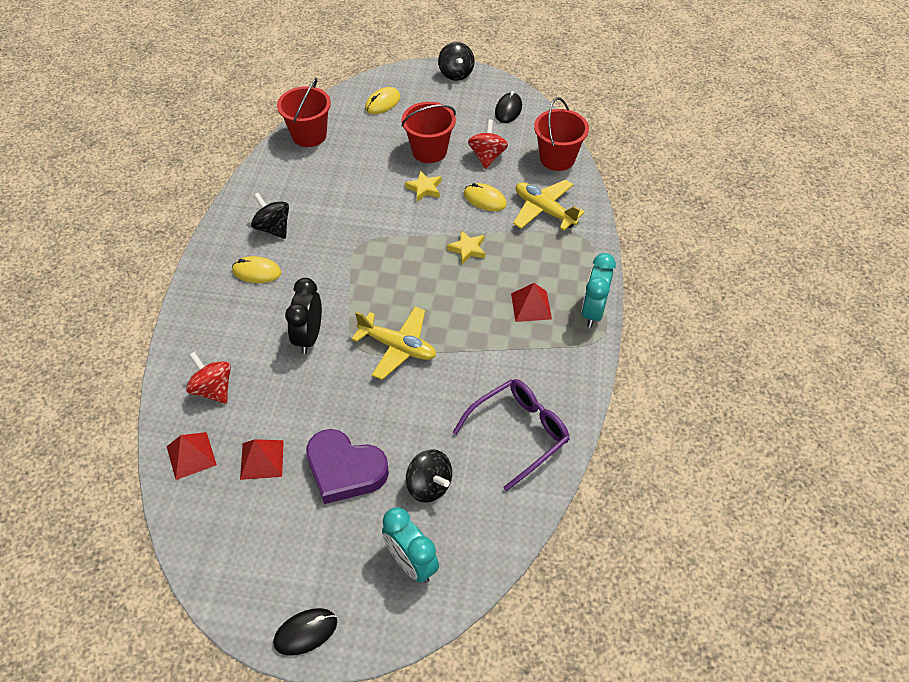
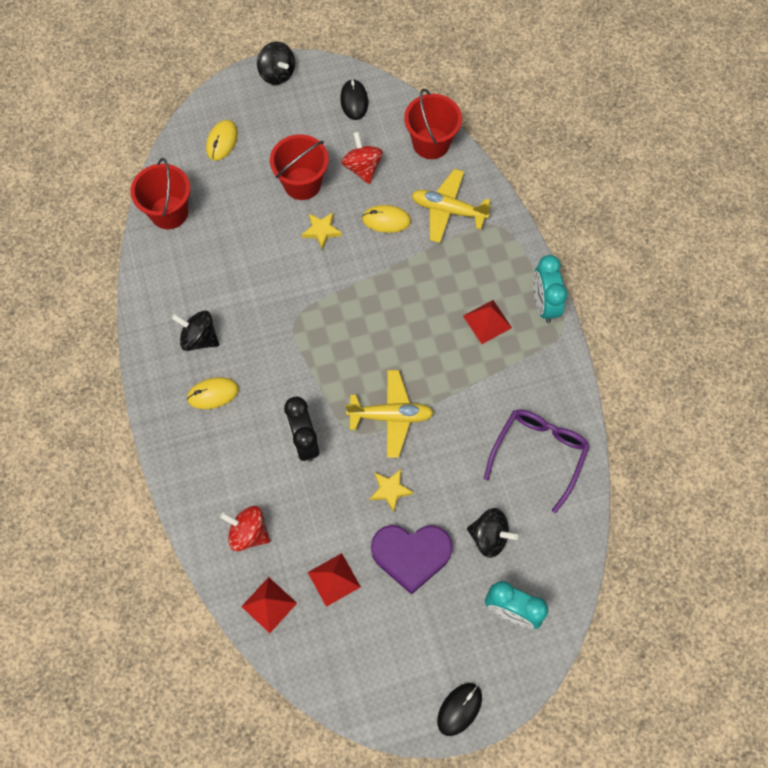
camera: 25 degrees left, 15 degrees up
(467, 249) = (399, 284): yellow star -> yellow star (390, 490)

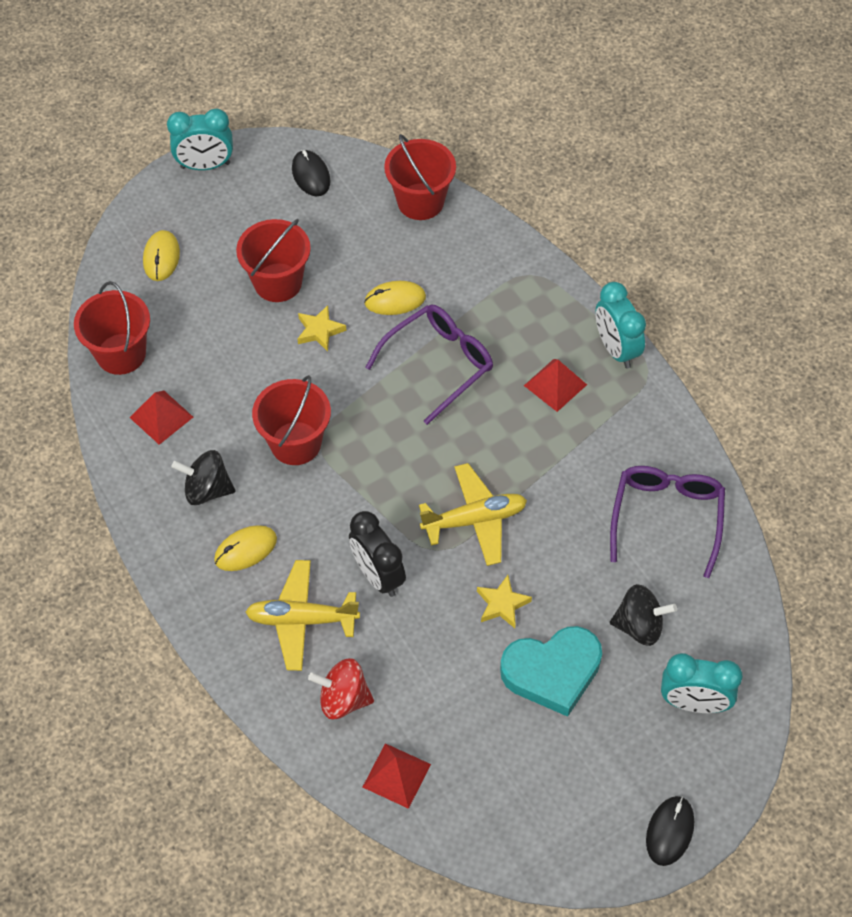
camera: 15 degrees left, 10 degrees down
(276, 318) = (295, 443): none -> red bucket
(277, 74) = (205, 165): black spinning top -> turquoise clock
(334, 579) = (467, 724): red pyramid -> red pyramid (161, 417)
(362, 168) = (346, 248): red spinning top -> none
(403, 281) = (439, 364): none -> purple glasses
(411, 555) = (552, 672): purple heart -> turquoise heart
(448, 210) = (466, 271): yellow plane -> yellow plane (302, 620)

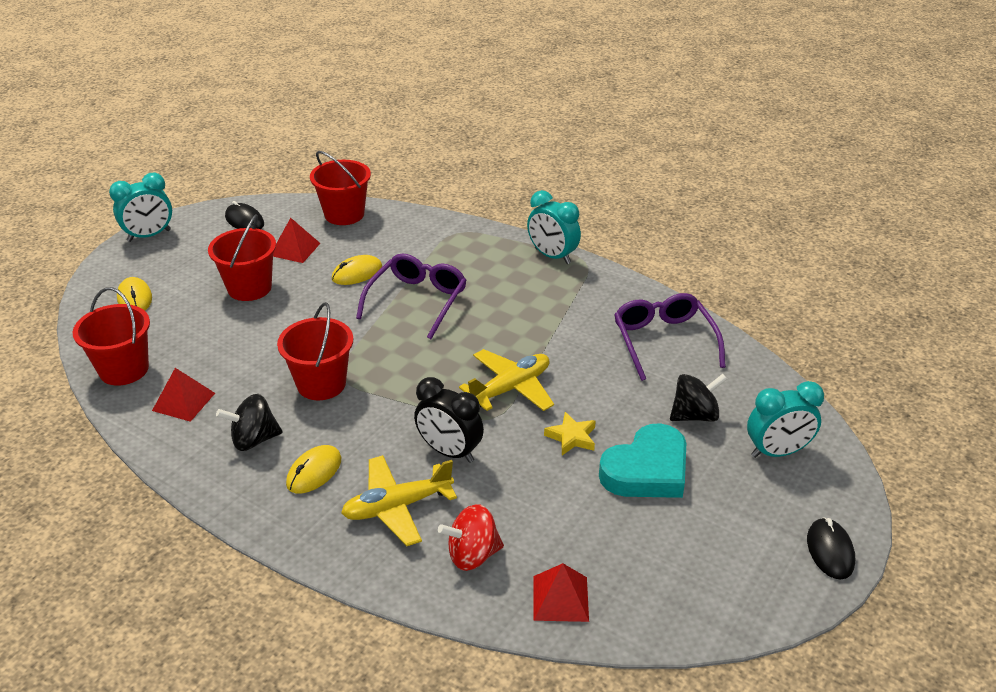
camera: 25 degrees left, 20 degrees down
(319, 331) = (303, 307): yellow star -> none
(555, 385) = (520, 288): red pyramid -> red pyramid (295, 249)

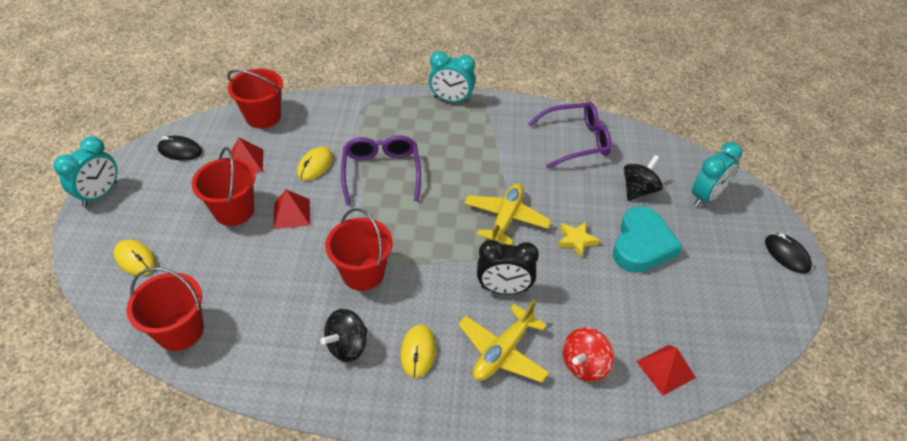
camera: 30 degrees left, 10 degrees up
(183, 401) = (260, 338): red pyramid -> red pyramid (291, 213)
(663, 341) = (576, 141): purple glasses -> purple glasses turned 120 degrees clockwise

